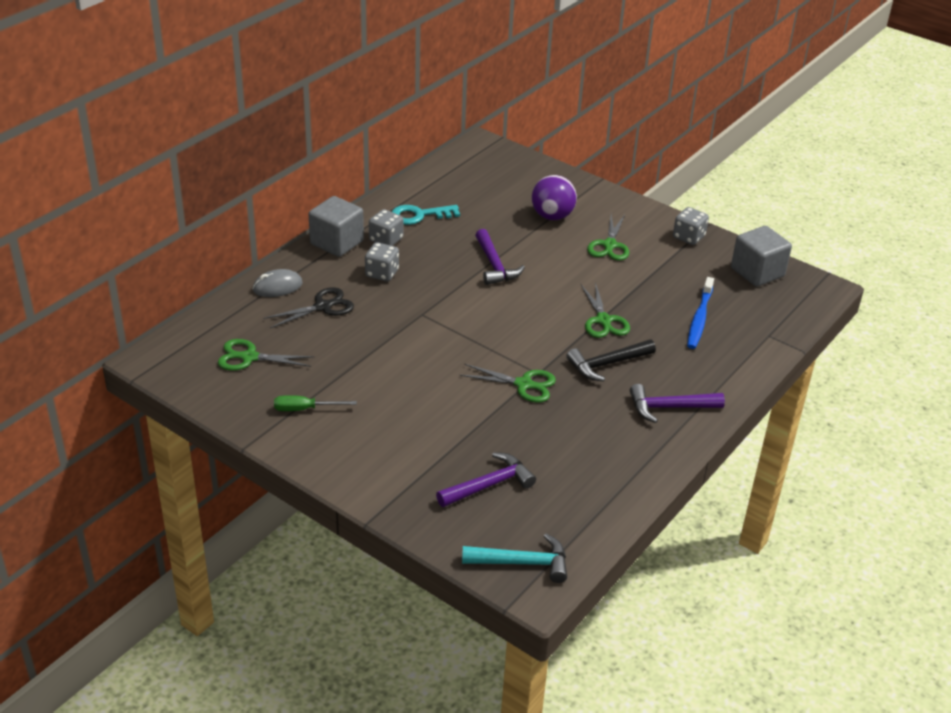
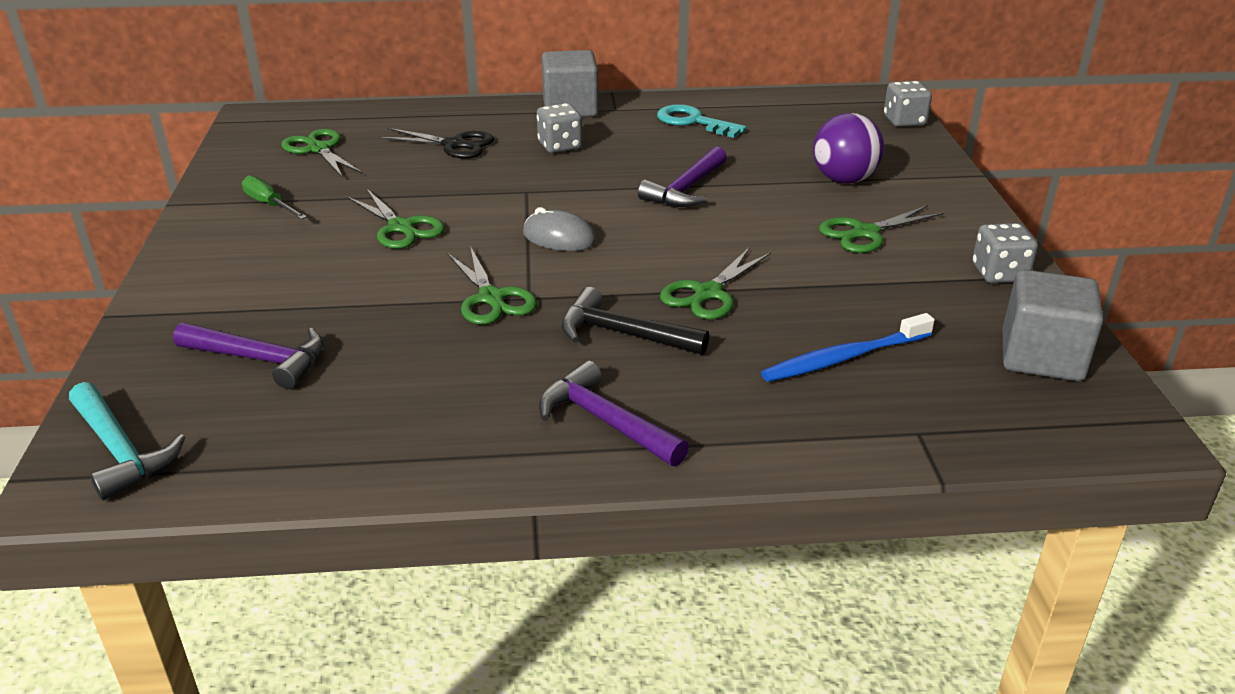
camera: 50 degrees right, 5 degrees down
(277, 287) = (451, 115): grey mouse -> grey mouse (559, 237)
(386, 240) = (619, 125): grey dice -> grey dice (904, 121)
(405, 376) = (401, 227): none -> green scissors

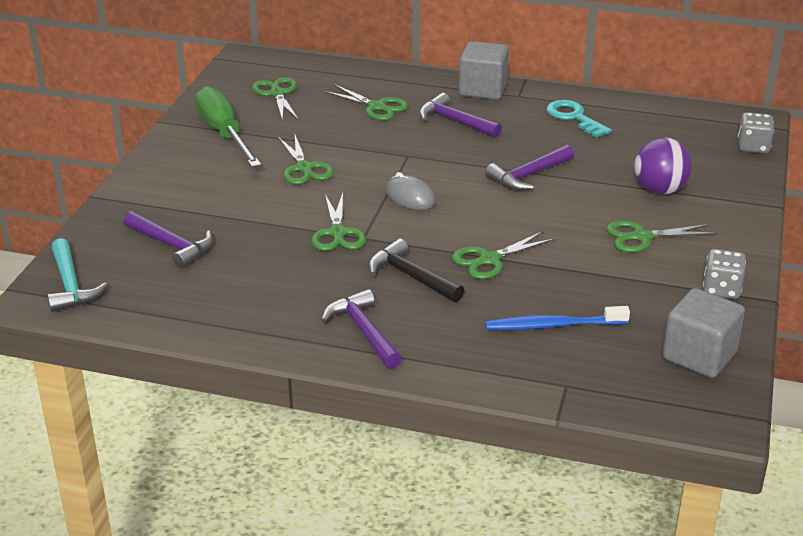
camera: 20 degrees right, 0 degrees up
(269, 205) = (224, 134): green screwdriver -> green screwdriver, size x1.99
(454, 145) = (376, 107): black scissors -> green scissors
(560, 146) = (455, 121): grey dice -> purple hammer

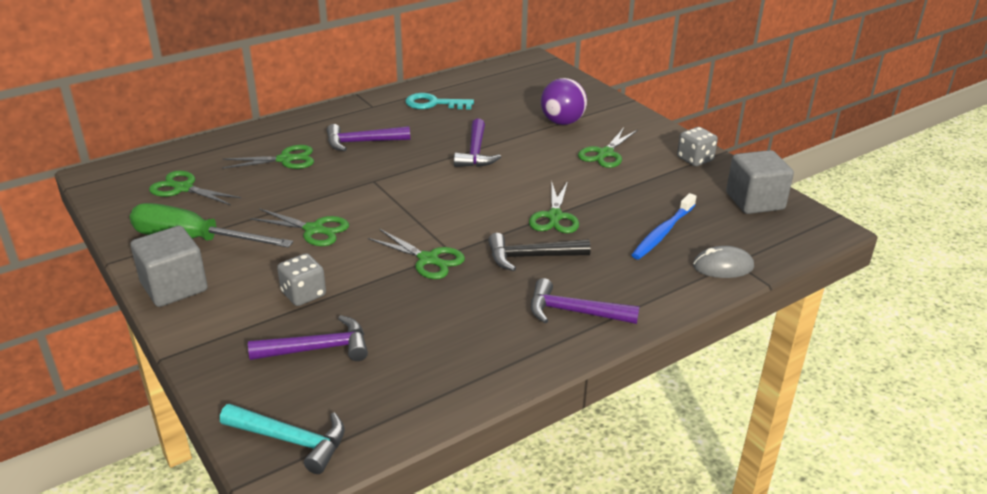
camera: 50 degrees left, 0 degrees up
(410, 197) = (429, 206): grey mouse -> grey mouse (723, 266)
(483, 89) = (341, 113): grey cube -> grey cube (174, 287)
(753, 147) = (560, 74): grey dice -> grey dice (303, 294)

